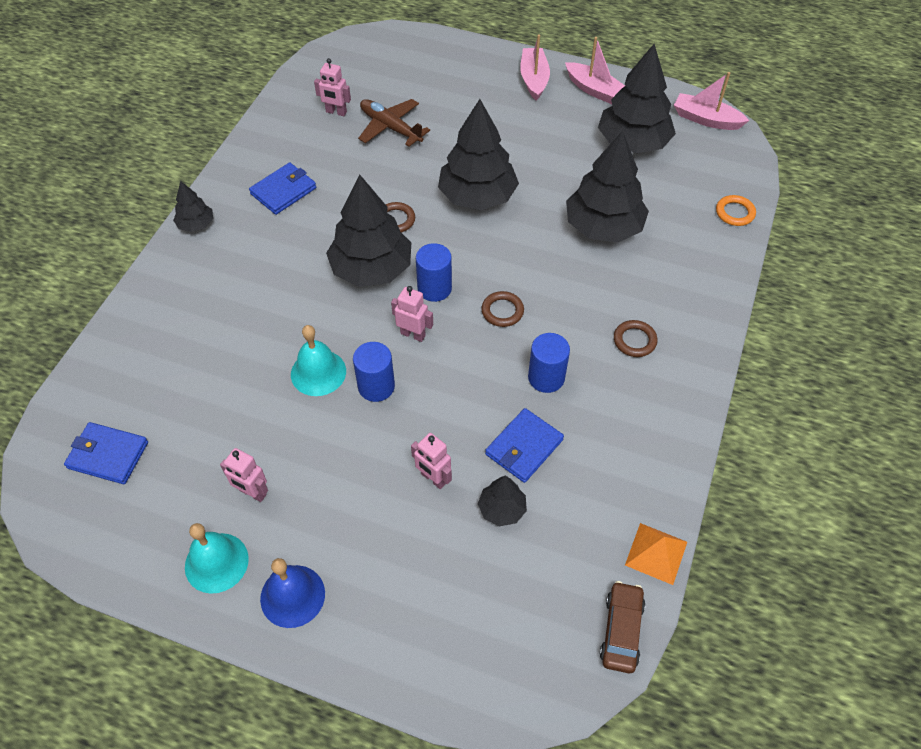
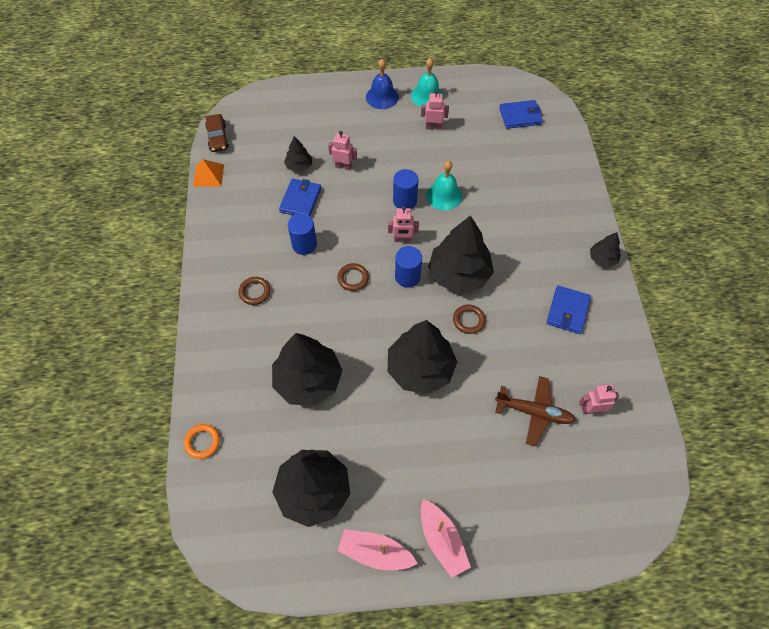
camera: 155 degrees right, 5 degrees up
(706, 119) = (251, 558): pink boat -> none

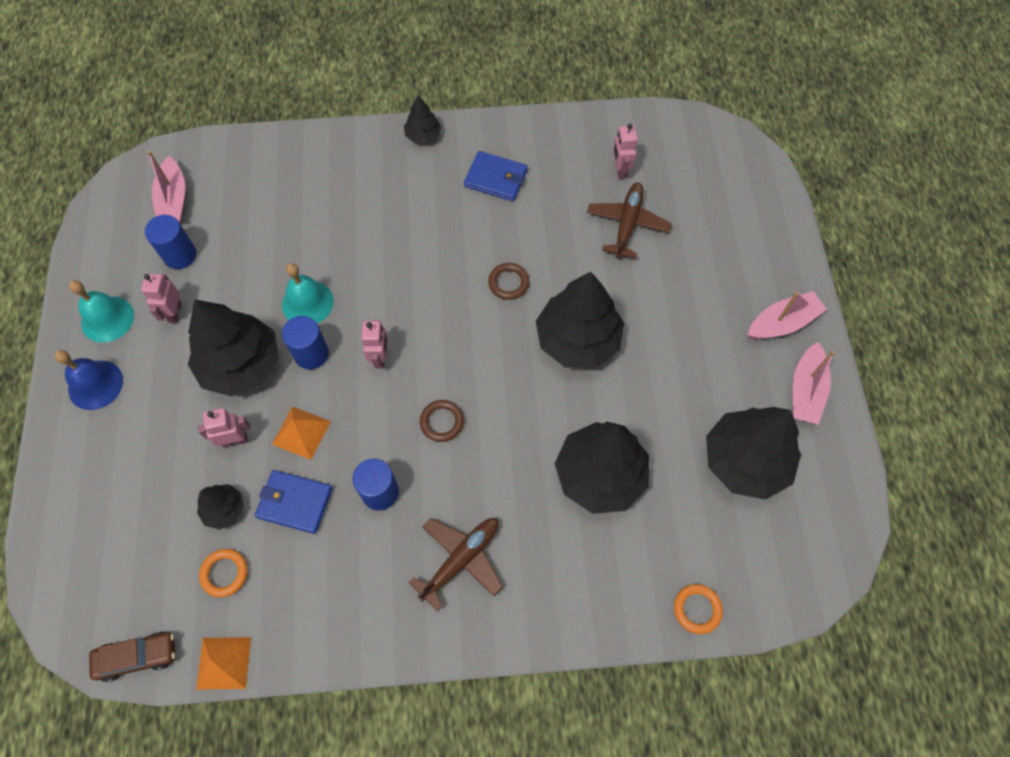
camera: 90 degrees left, 5 degrees up
(255, 292) = (461, 559): brown ring -> brown plane
(260, 170) = (224, 573): none -> orange ring
(343, 166) = (235, 440): pink robot -> pink robot turned 60 degrees clockwise
(347, 199) = (301, 432): none -> orange pyramid
(407, 277) = (441, 352): blue cylinder -> blue cylinder (180, 255)
(459, 274) = (439, 290): black tree -> black tree (241, 364)
(520, 116) = (174, 200): blue wallet -> pink boat

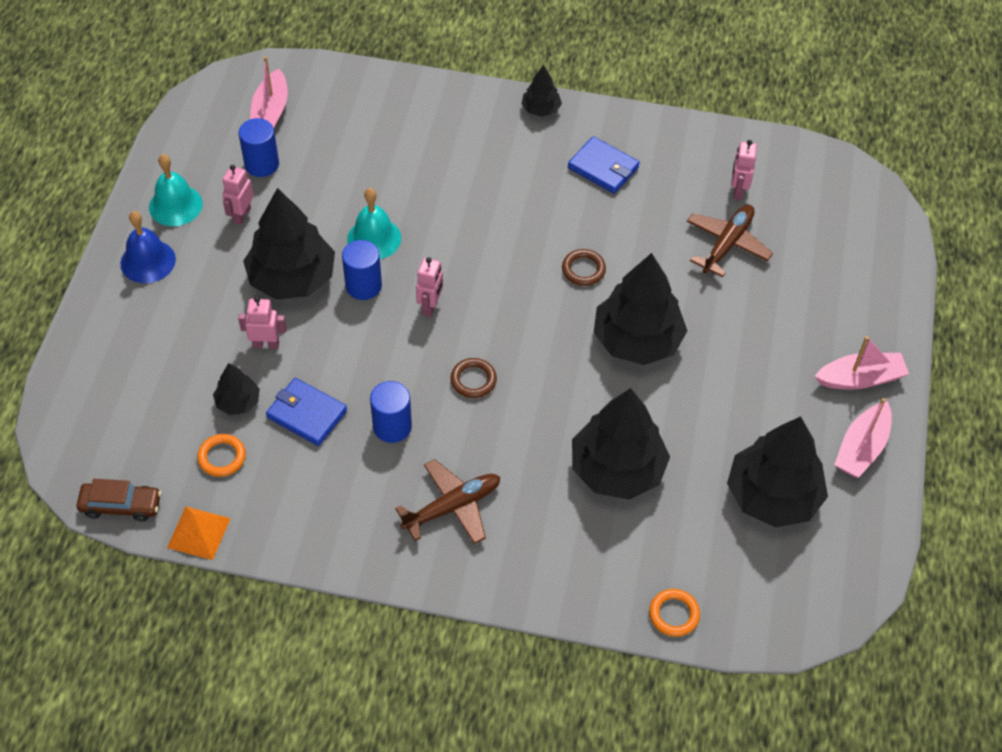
camera: 15 degrees right, 10 degrees down
(301, 432) = (332, 354): orange pyramid -> none

